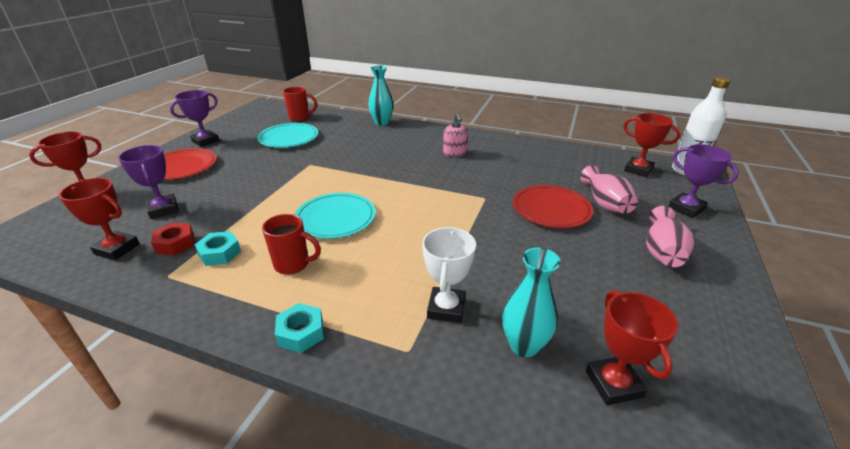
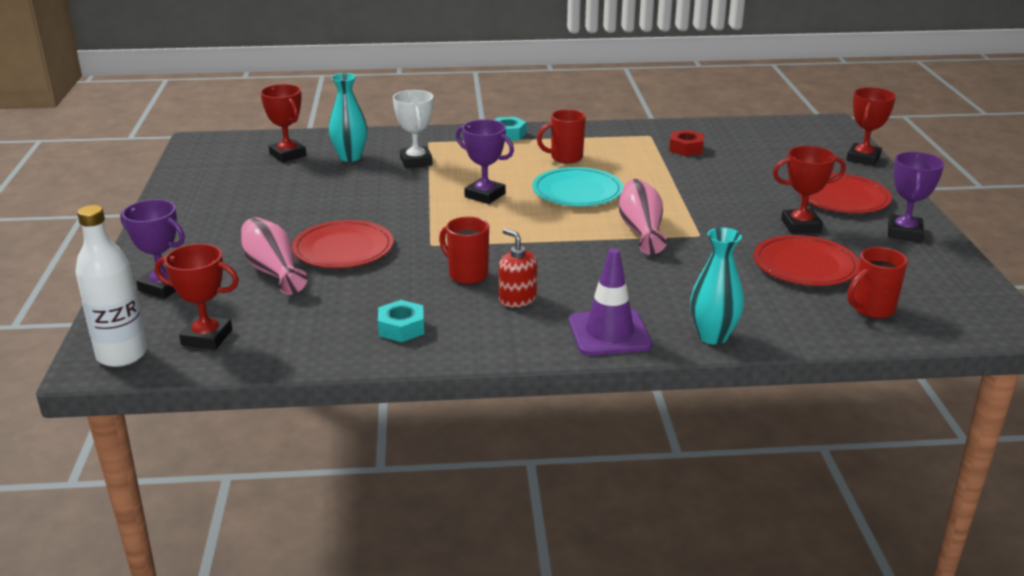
camera: 155 degrees right, 5 degrees down
(117, 249) = (724, 137): red trophy -> red trophy (800, 226)
(163, 209) = (755, 163): purple trophy -> purple trophy (485, 195)
(220, 253) = (637, 151): turquoise nut -> turquoise nut (401, 328)
(289, 138) = (805, 265): turquoise plate -> red plate
(424, 132) = (609, 333): none -> purple traffic cone
(454, 153) = (517, 299): pink soap dispenser -> red soap dispenser
(473, 172) = (467, 275): none -> red mug
(662, 251) = (219, 233): pink vase -> pink vase (641, 230)

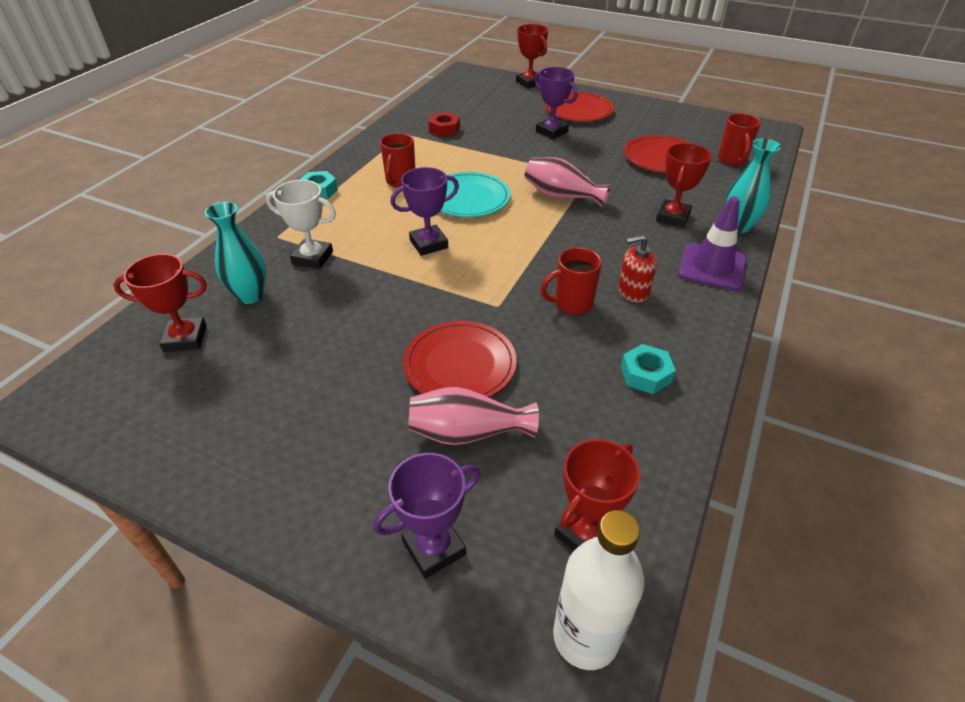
camera: 60 degrees left, 15 degrees up
(800, 226) = (605, 138): red trophy -> red trophy (673, 217)
(904, 232) = (642, 112): purple trophy -> purple trophy (551, 132)

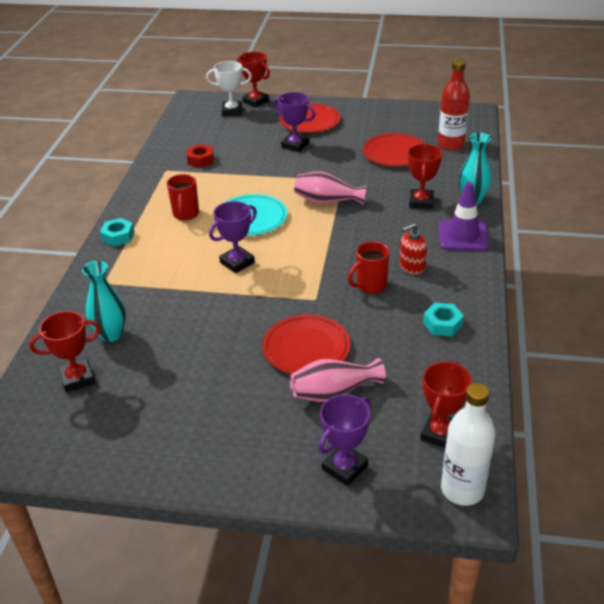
camera: 15 degrees left, 5 degrees down
(312, 258) = (146, 293): white trophy -> white trophy (232, 111)
(732, 160) = (451, 145): red mug -> red bottle

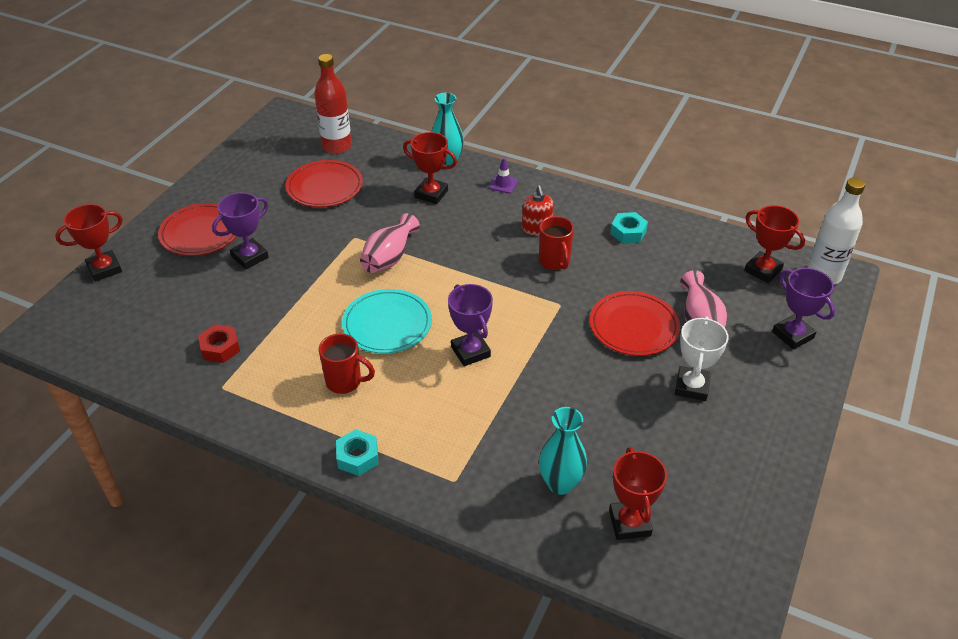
camera: 75 degrees left, 5 degrees up
(232, 111) = (112, 296): white trophy -> white trophy (692, 386)
(463, 236) = (503, 184): purple traffic cone -> purple traffic cone, size x0.50

